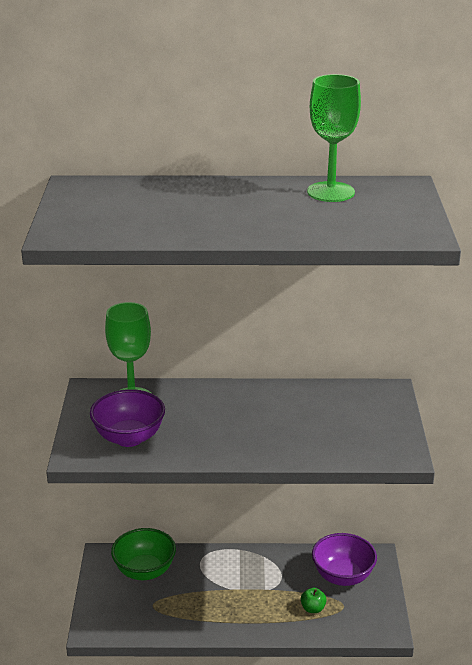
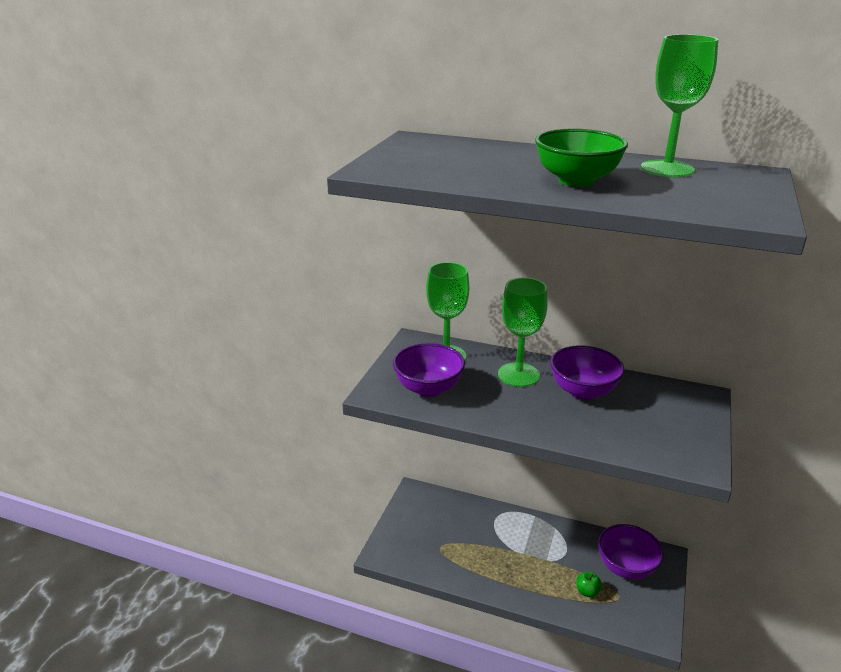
camera: 20 degrees right, 0 degrees up
(144, 571) = (444, 514): green bowl -> green bowl (576, 181)
(212, 405) = (518, 375): none -> green goblet
(280, 409) = (583, 391): none -> purple bowl

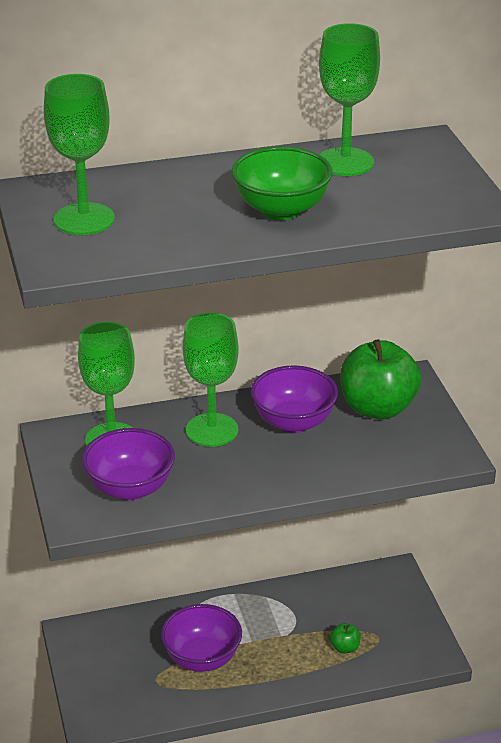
camera: 35 degrees left, 5 degrees up
(423, 155) = (84, 219): none -> green goblet
(626, 567) = (366, 603): purple bowl -> purple bowl (202, 658)
(659, 406) = (377, 408): none -> green apple

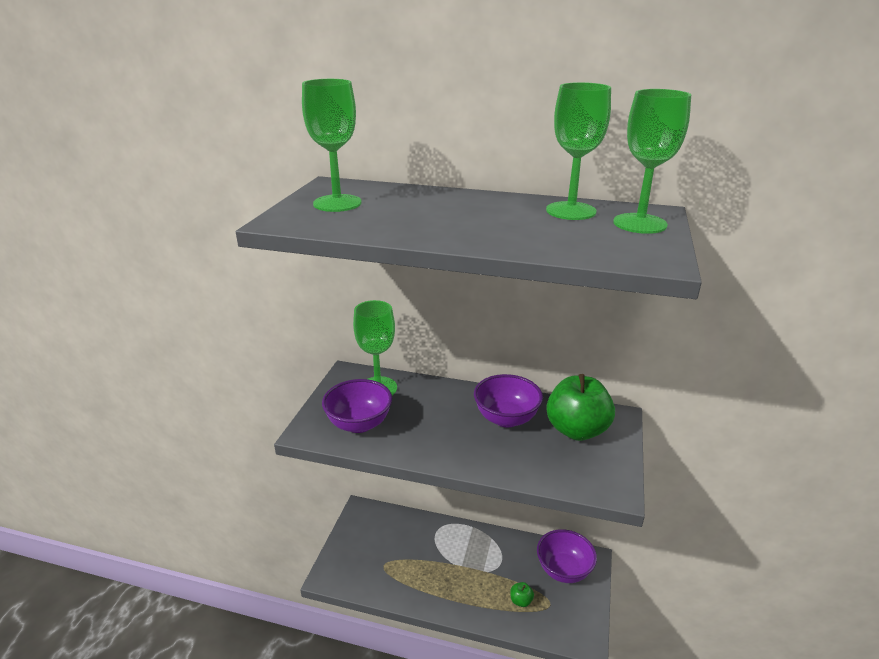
camera: 30 degrees right, 5 degrees down
(202, 658) = (422, 563): purple bowl -> purple bowl (563, 570)
(212, 430) = (446, 404): green goblet -> green goblet (640, 223)
(281, 210) = (483, 227): green bowl -> none

